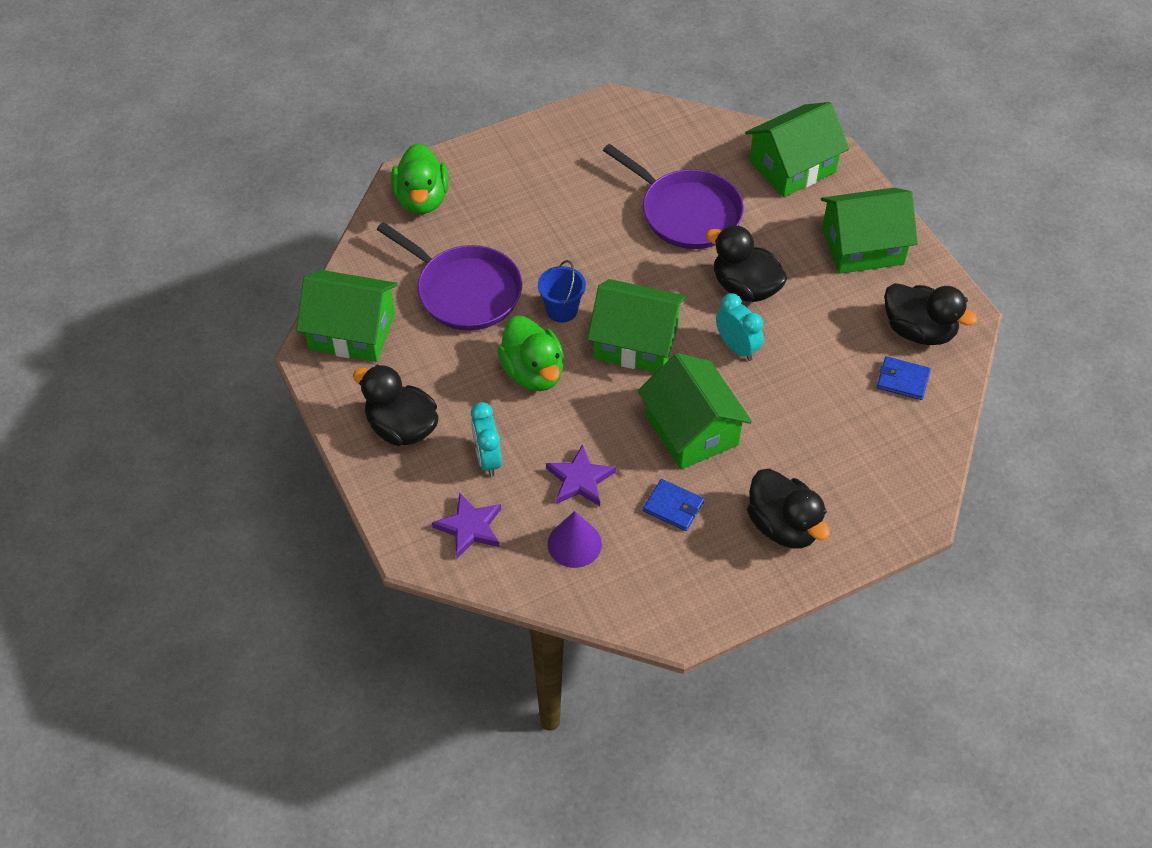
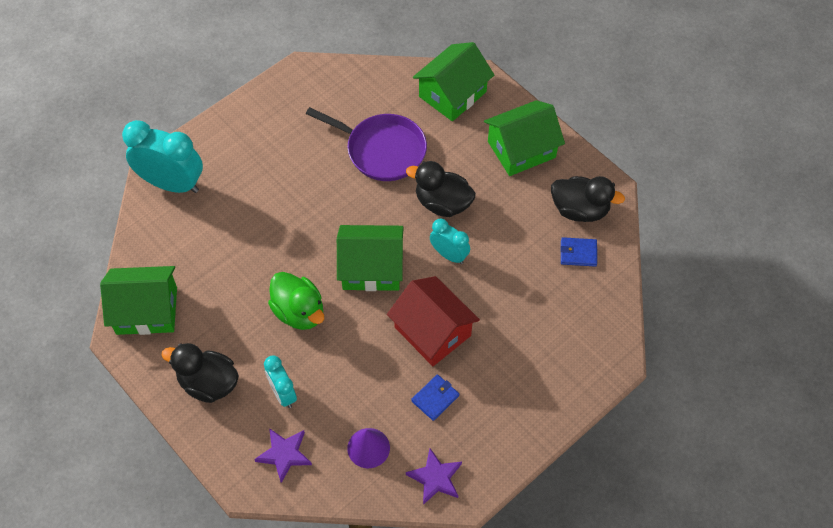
camera: 15 degrees left, 5 degrees up
(422, 199) = (172, 184): green duck -> turquoise clock
(465, 291) = (227, 255): purple pan -> none
(562, 310) = (307, 254): blue bucket -> none
(580, 480) = (358, 393): purple star -> purple star (435, 478)
(673, 507) = (435, 398): blue wallet -> blue wallet turned 60 degrees counterclockwise
(691, 430) = (432, 331): green house -> red house
(783, 526) = (521, 394): black duck -> none

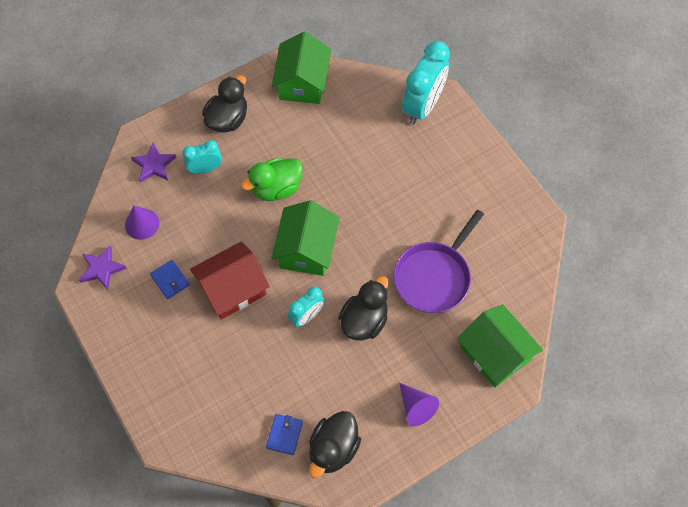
camera: 100 degrees right, 5 degrees up
(521, 149) = (416, 407): green house -> purple cone

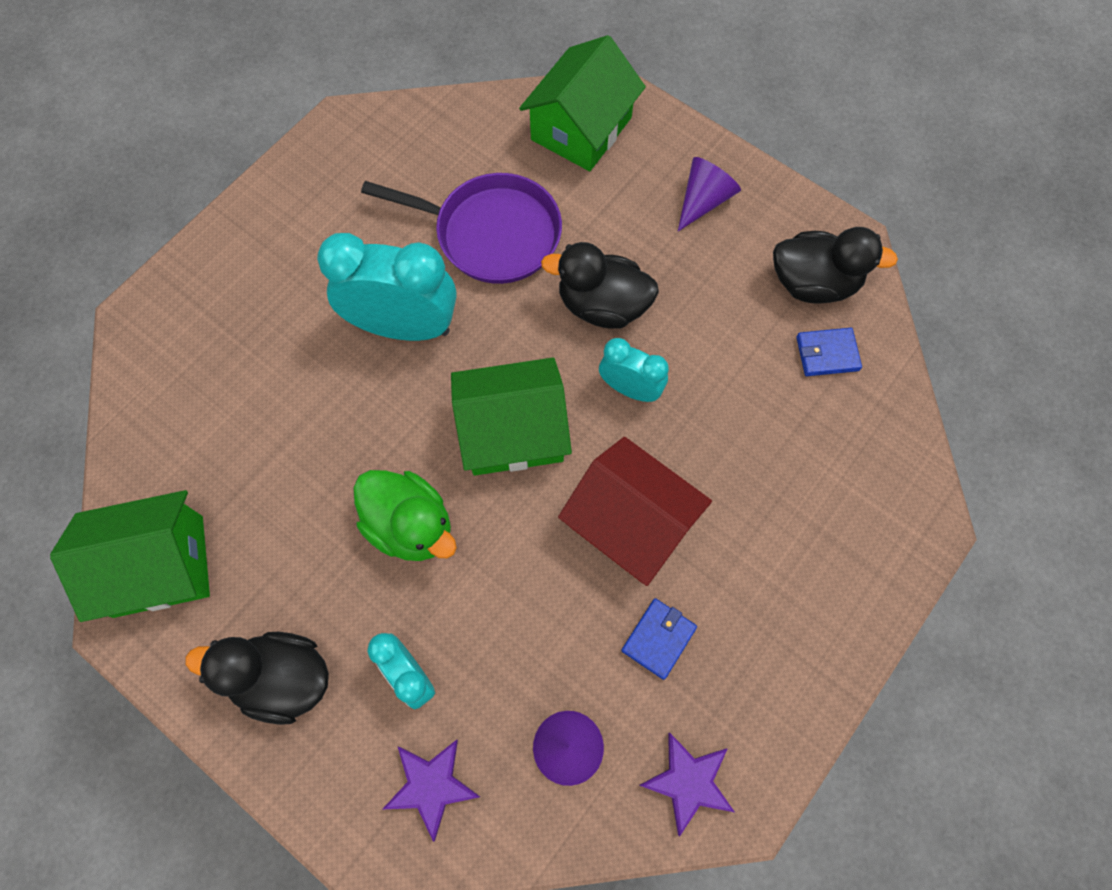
camera: 110 degrees left, 5 degrees up
(422, 106) = (168, 340): turquoise clock -> turquoise clock (404, 326)

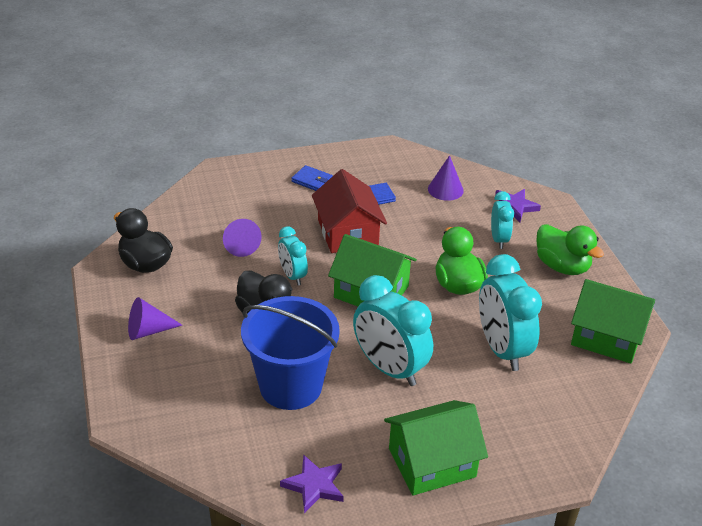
camera: 145 degrees left, 30 degrees down
(282, 679) = (562, 266): black duck -> green duck
(288, 446) = (502, 349): none -> turquoise clock
(492, 234) = (290, 386): purple pan -> blue bucket
(581, 128) = (168, 413): green house -> green house (432, 463)
(688, 782) = (405, 161): purple star -> purple star (314, 485)
(741, 394) = (240, 245): none -> purple cone
(827, 353) = (179, 237): blue wallet -> blue wallet (312, 180)

